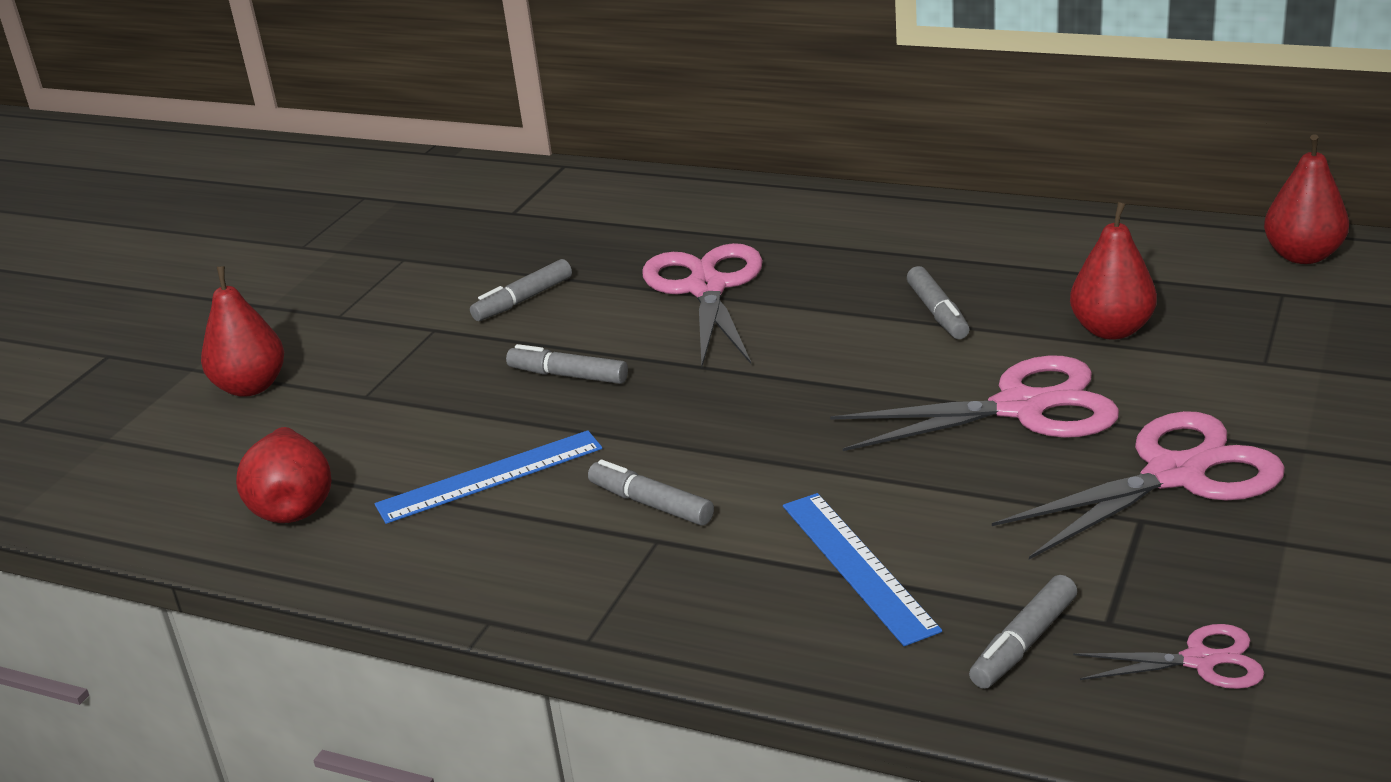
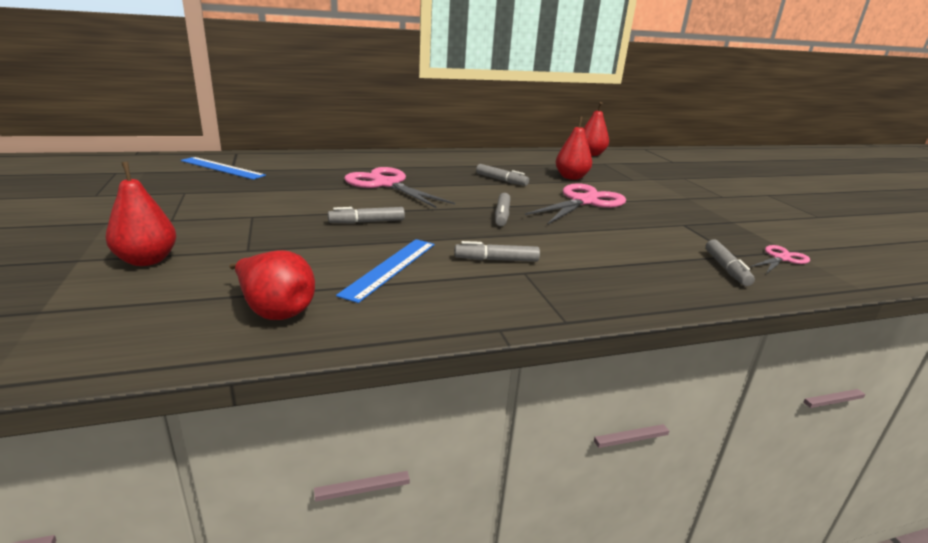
camera: 45 degrees left, 5 degrees down
(523, 300) = (291, 199): grey marker -> grey marker (502, 215)
(857, 566) = (623, 260): blue ruler -> blue ruler (222, 168)
(1175, 474) = (668, 211): pink scissors -> none

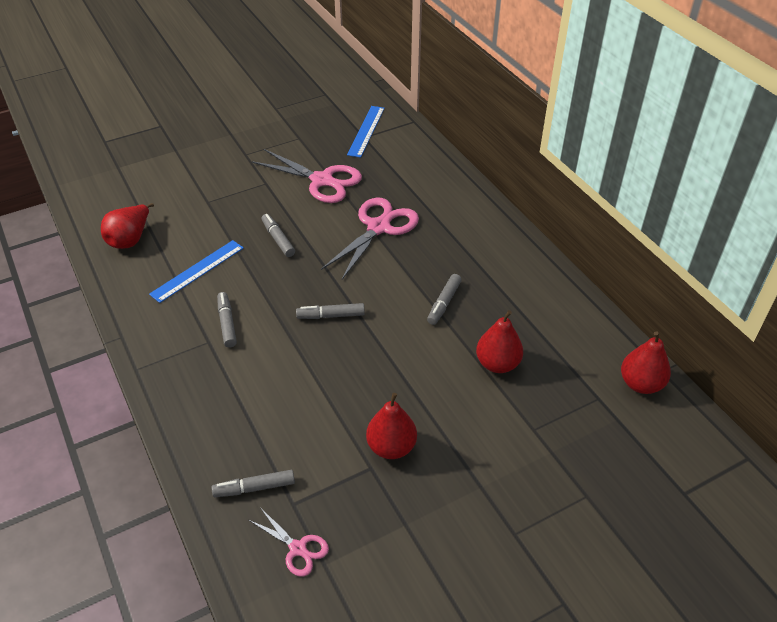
camera: 80 degrees right, 20 degrees up
(147, 260) = (181, 172): red pear -> red pear (391, 447)
(390, 268) = (197, 270): blue ruler -> blue ruler turned 60 degrees counterclockwise
(584, 201) = (406, 377): pink scissors -> pink scissors (322, 180)

